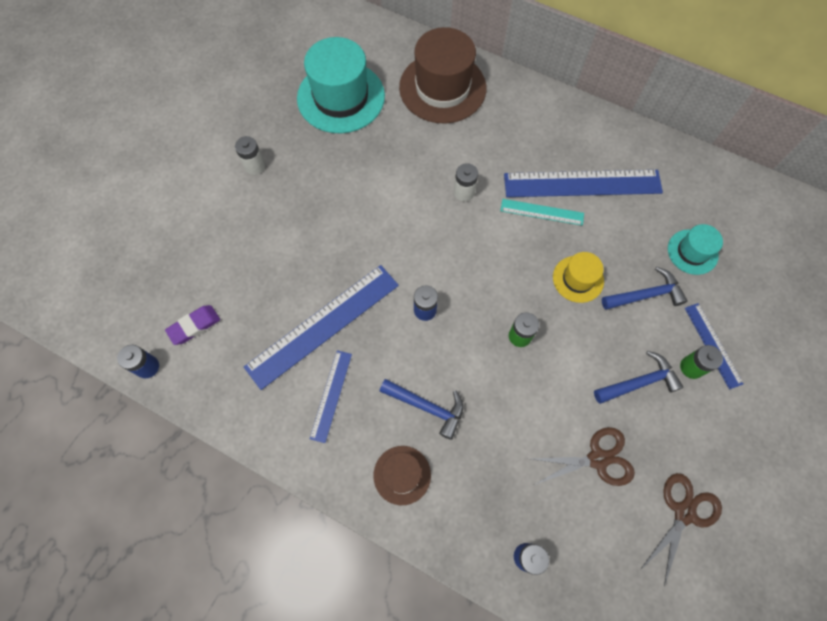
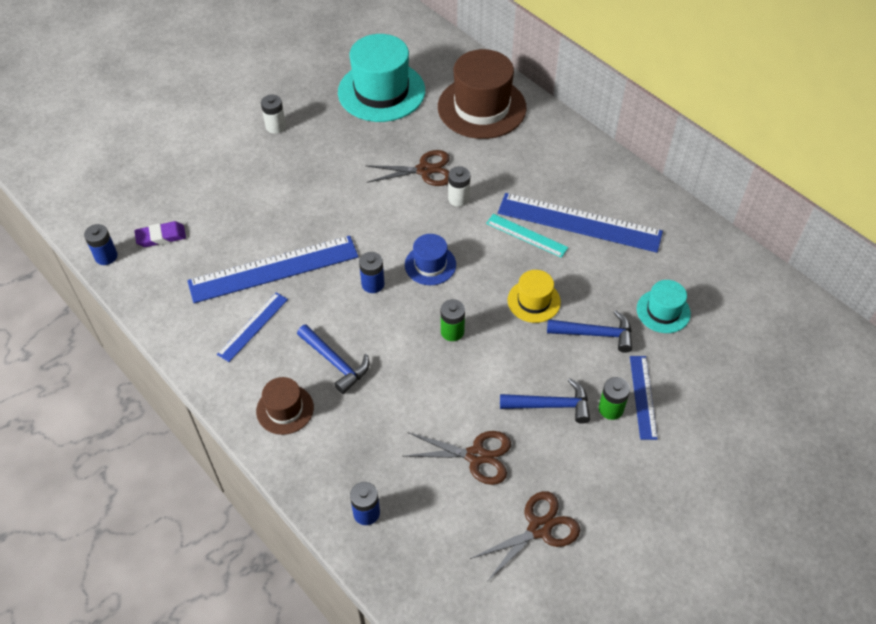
camera: 20 degrees right, 15 degrees down
(419, 171) = (424, 170): none -> brown scissors
(469, 271) = (430, 265): none -> blue hat

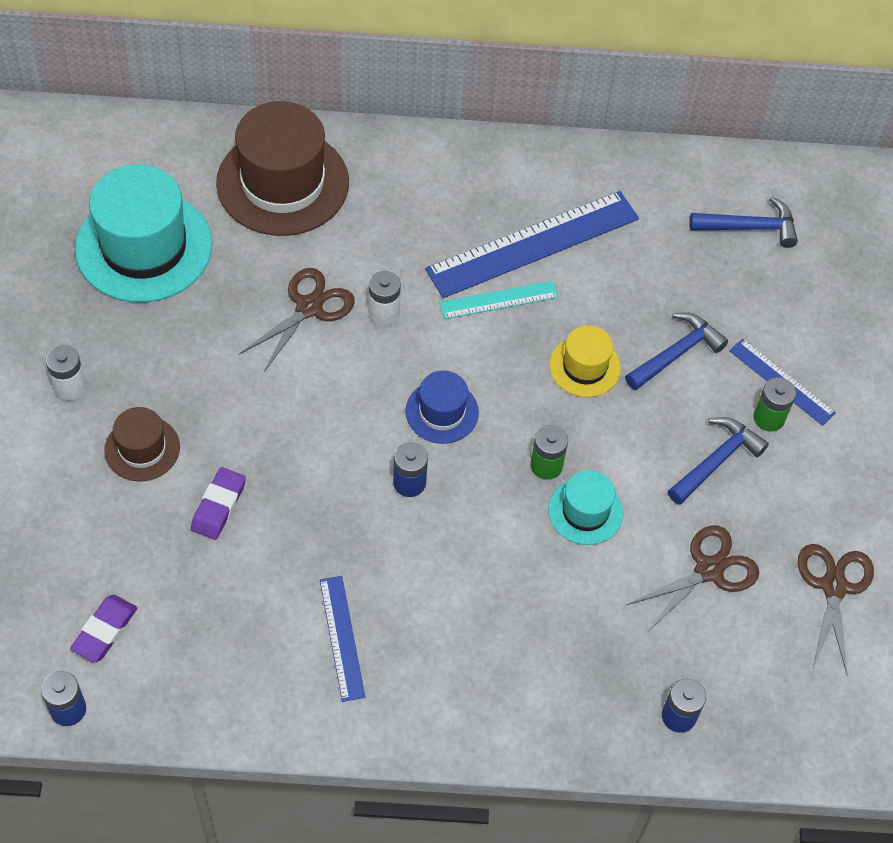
camera: 50 degrees left, 5 degrees up
(273, 224) = (218, 506): none -> purple eraser
(273, 269) = (283, 556): blue ruler -> none
(285, 409) = (483, 692): brown hat -> brown hat (142, 449)
(335, 362) = (473, 599): blue hammer -> blue hammer (749, 227)
(663, 311) = (708, 278): turquoise hat -> turquoise hat (585, 511)

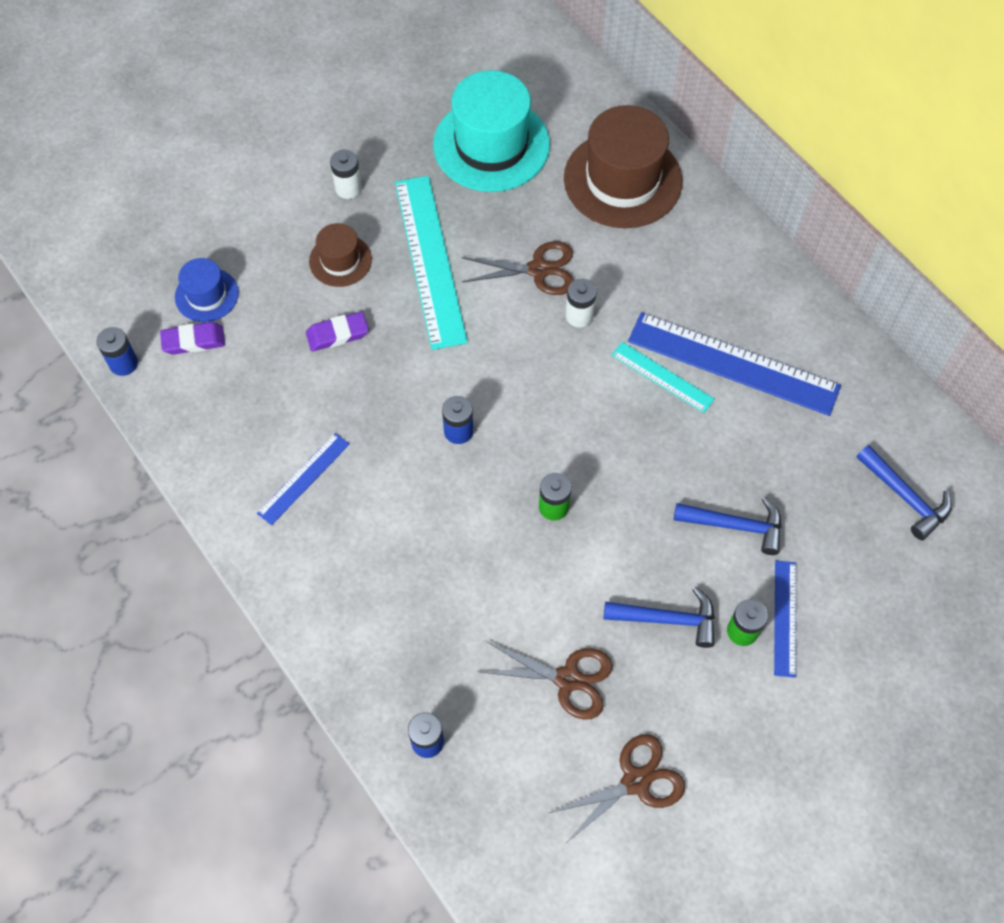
camera: 55 degrees right, 5 degrees up
(215, 380) = (429, 260): none -> turquoise ruler
(442, 412) = (534, 409): blue hat -> blue hat (206, 295)
(584, 366) = (661, 472): yellow hat -> none
(585, 511) = (540, 559): turquoise hat -> none

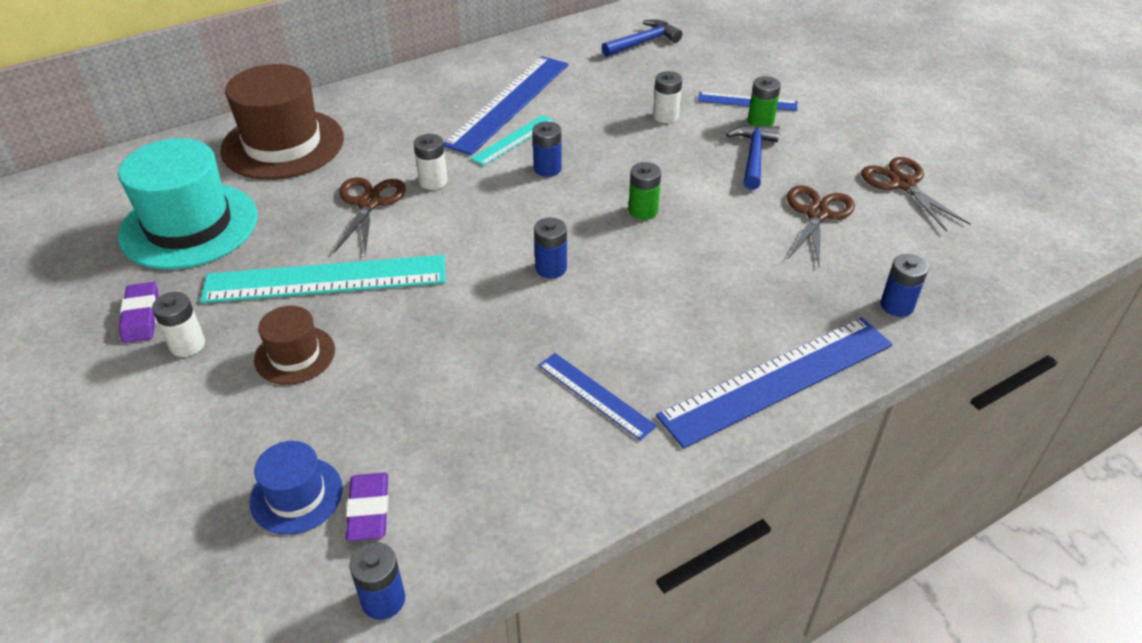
camera: 85 degrees left, 20 degrees down
(325, 622) = (777, 379): none -> blue ruler
(337, 334) = (402, 360): purple eraser -> purple eraser (141, 316)
(614, 413) = (547, 168): none -> blue battery
(735, 525) = (665, 116): blue hammer -> white battery

